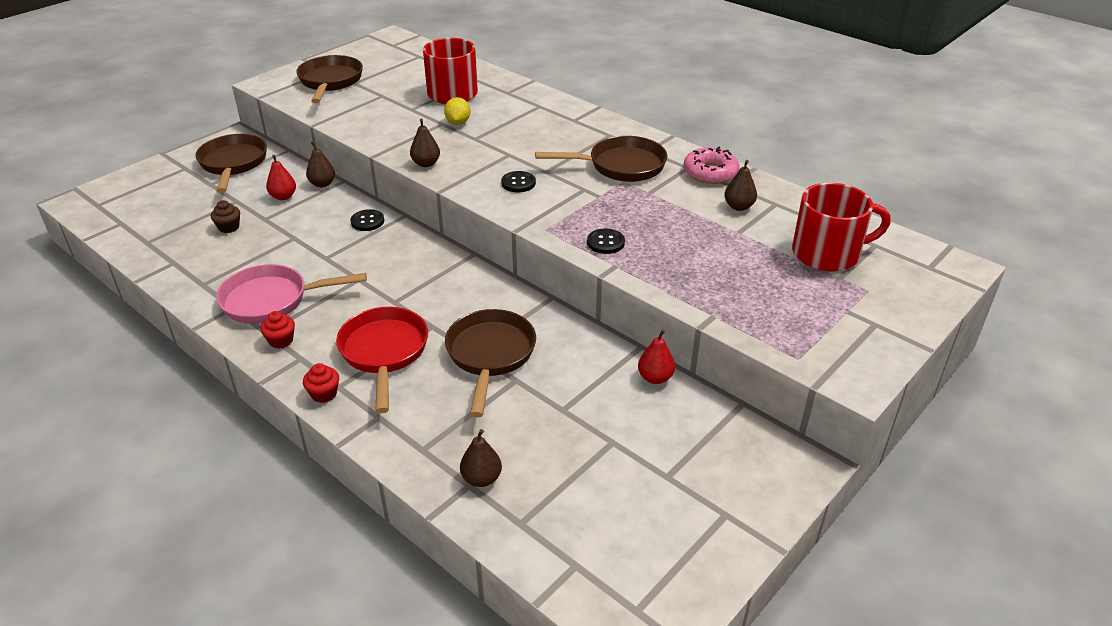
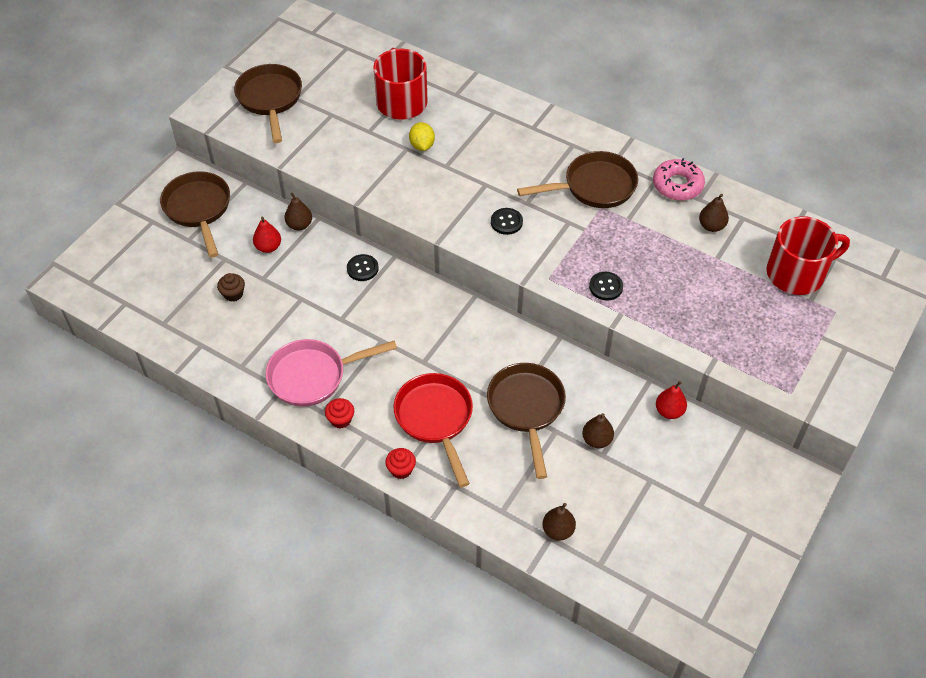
camera: 10 degrees left, 15 degrees up
(426, 163) = (411, 207): brown pear -> brown pear (596, 440)

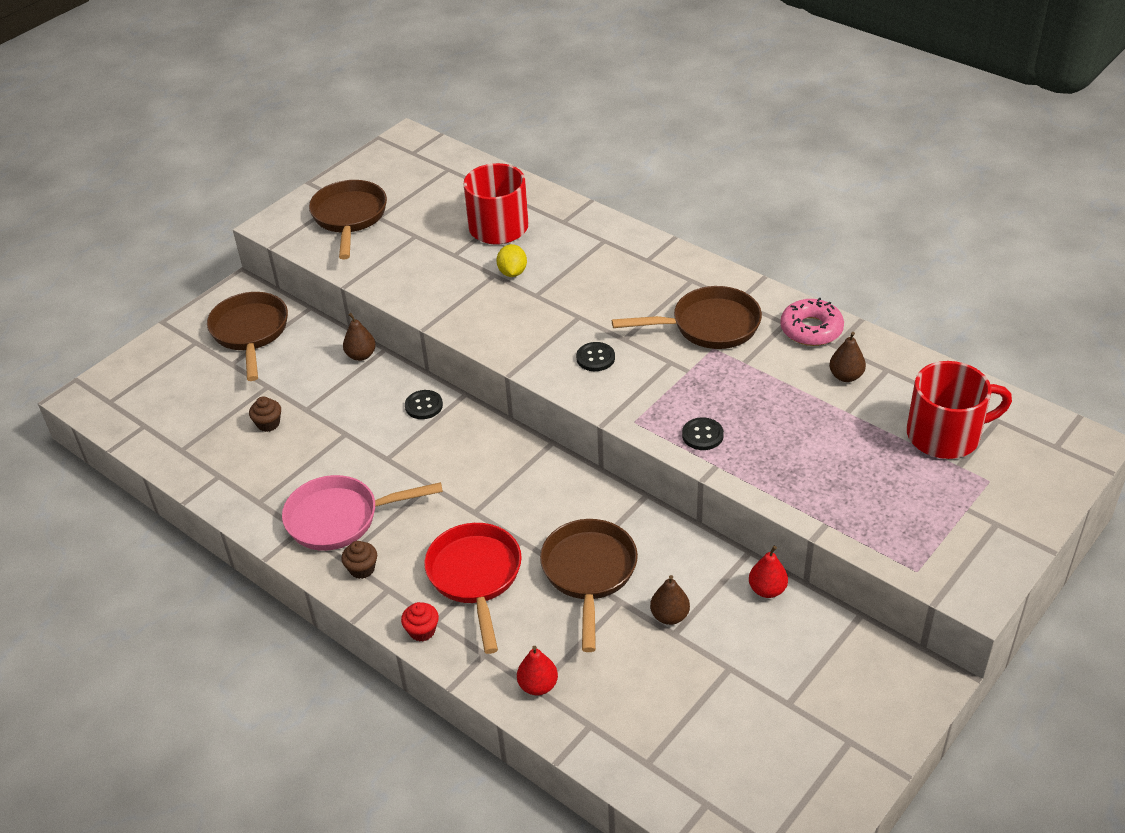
camera: 10 degrees right, 10 degrees down
(268, 247) = (320, 376): red pear -> red pear (538, 685)
(341, 420) = (362, 569): red cupcake -> brown cupcake
(558, 530) = (601, 717): brown pear -> none

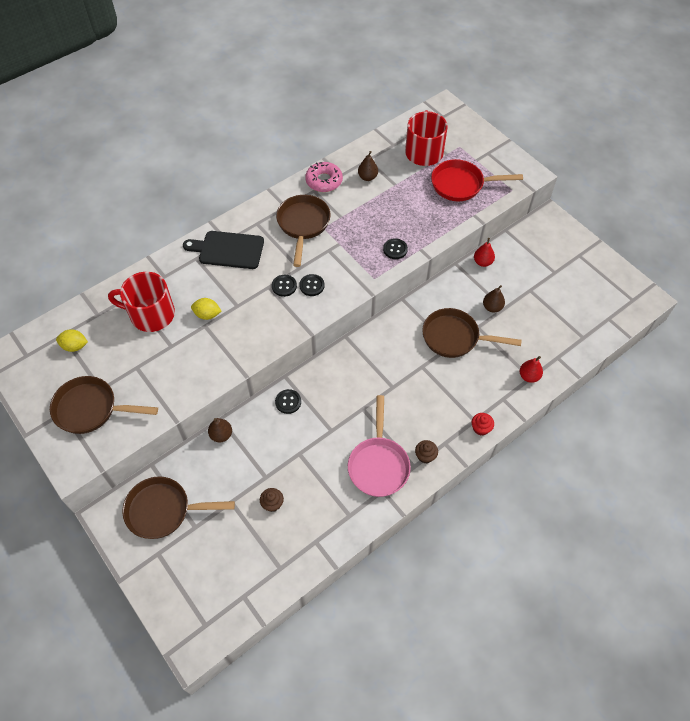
camera: 80 degrees left, 15 degrees up
(434, 182) = (75, 346): none -> yellow lemon
(475, 577) = (445, 394): red pan -> red pan (461, 185)
(585, 331) = (284, 286): none -> black button
(630, 265) = (228, 250): none -> black cutting board

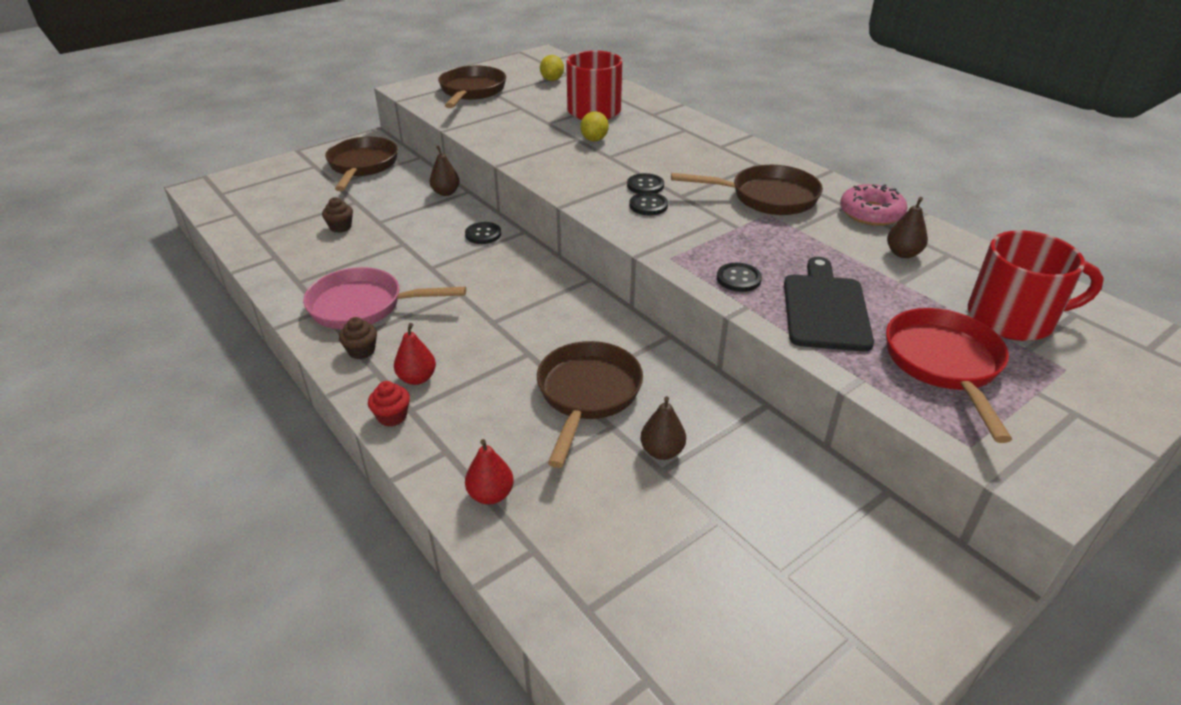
camera: 90 degrees right, 20 degrees down
(228, 250) = (703, 147): black cutting board -> black cutting board (825, 308)
(482, 262) = (780, 445): red pear -> red pear (417, 378)

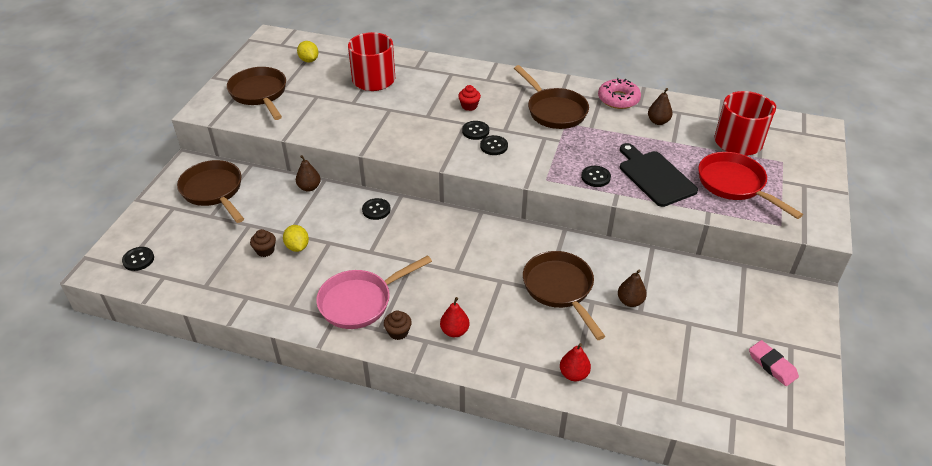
camera: 35 degrees left, 5 degrees up
(237, 193) = (138, 259): none -> black button
(392, 416) = (469, 362): red cupcake -> red cupcake (469, 106)
(594, 139) = (401, 105): yellow lemon -> yellow lemon (297, 247)
(767, 197) = (554, 111): brown pan -> brown pan turned 90 degrees clockwise
(789, 648) = (772, 365): none -> pink eraser

